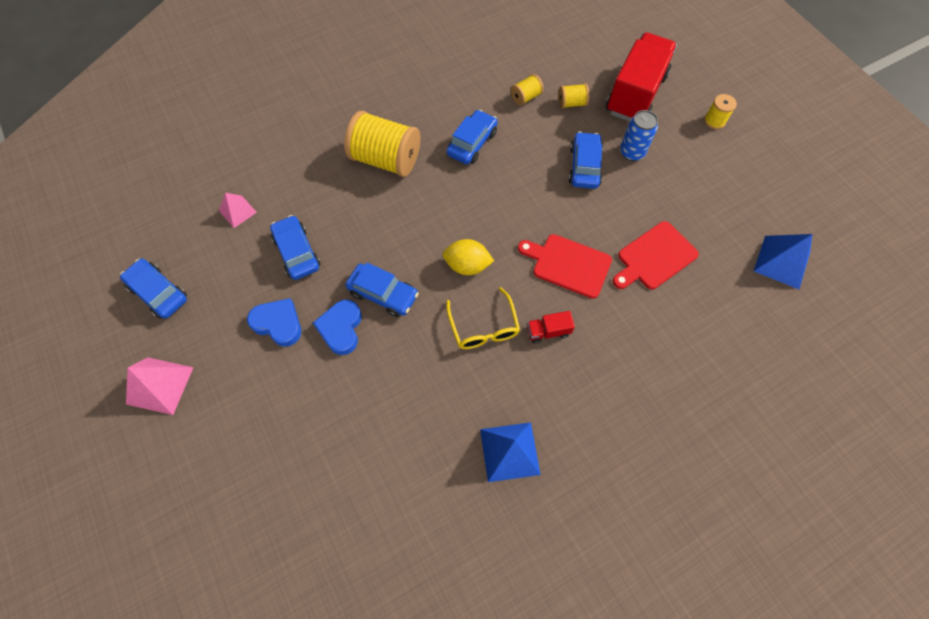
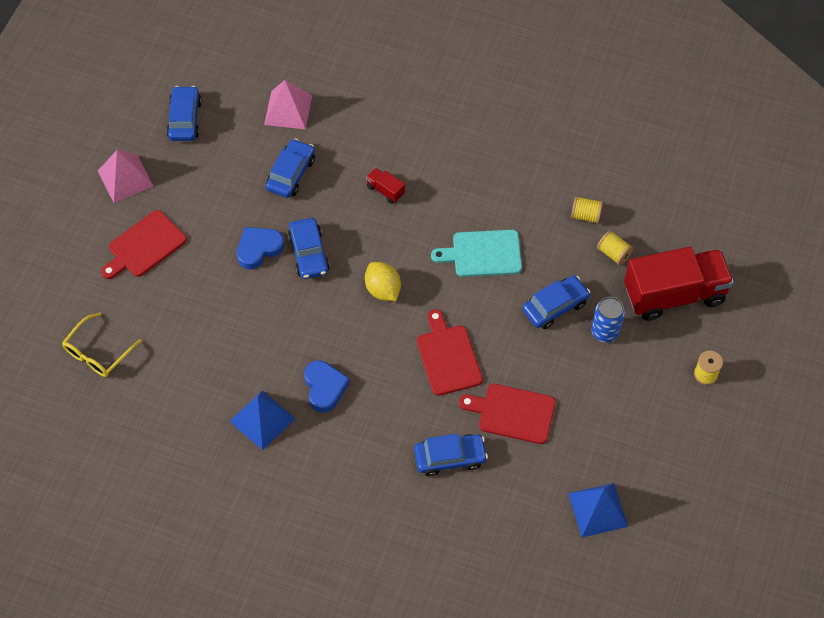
camera: 50 degrees right, 5 degrees down
(238, 211) = (288, 110): pink pyramid -> pink pyramid, size x1.60
(244, 421) = (144, 246): none -> red cutting board
(278, 324) = (227, 208): blue heart -> blue heart (324, 387)
(386, 159) = (424, 165): yellow spool -> none
(472, 143) = (498, 211): blue car -> blue car (450, 458)
(483, 327) = (342, 337): yellow glasses -> yellow glasses (98, 352)
(498, 178) = (483, 254): none -> turquoise cutting board
(548, 331) = (377, 381): red truck -> red truck (385, 190)

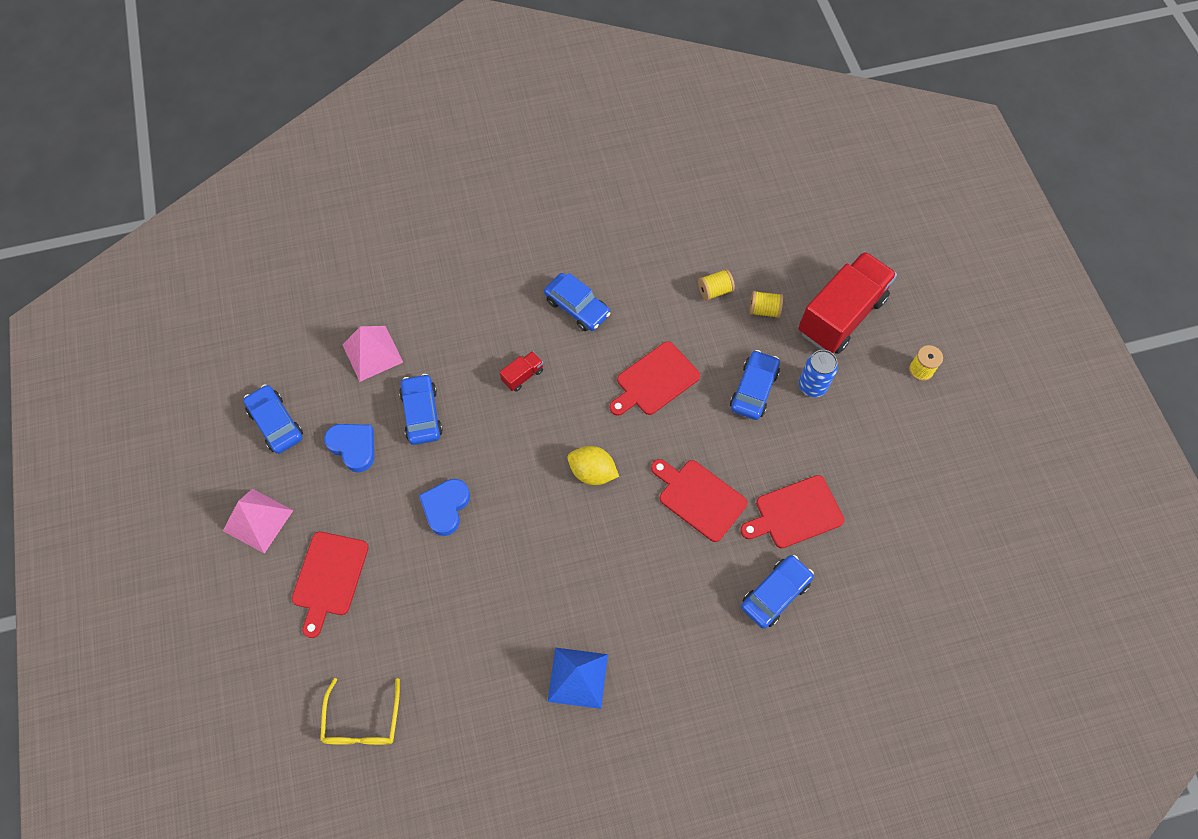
camera: 35 degrees left, 5 degrees up
(309, 253) = (497, 481): blue car -> blue car (577, 307)
(324, 387) = (612, 604): blue heart -> blue heart (353, 447)
(385, 190) = (522, 375): red truck -> red truck turned 135 degrees clockwise
(483, 254) = (655, 380): turquoise cutting board -> red cutting board
(597, 509) = (934, 553): blue pyramid -> none

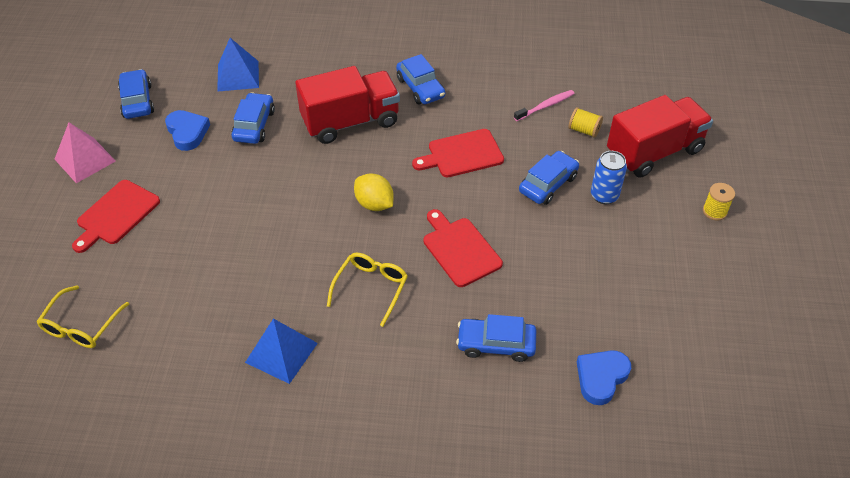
camera: 20 degrees right, 15 degrees down
(372, 353) = (238, 76): pink pyramid -> blue pyramid
(446, 507) = (237, 193): blue heart -> blue heart (601, 378)
(522, 375) = (350, 121): red truck -> red truck, size x2.48
(632, 573) = (371, 288): none -> yellow glasses
(714, 291) = (545, 106): yellow spool -> pink toothbrush
(775, 594) = (496, 344): blue car -> blue car turned 150 degrees counterclockwise
(795, 513) = (544, 287): red cutting board -> none

